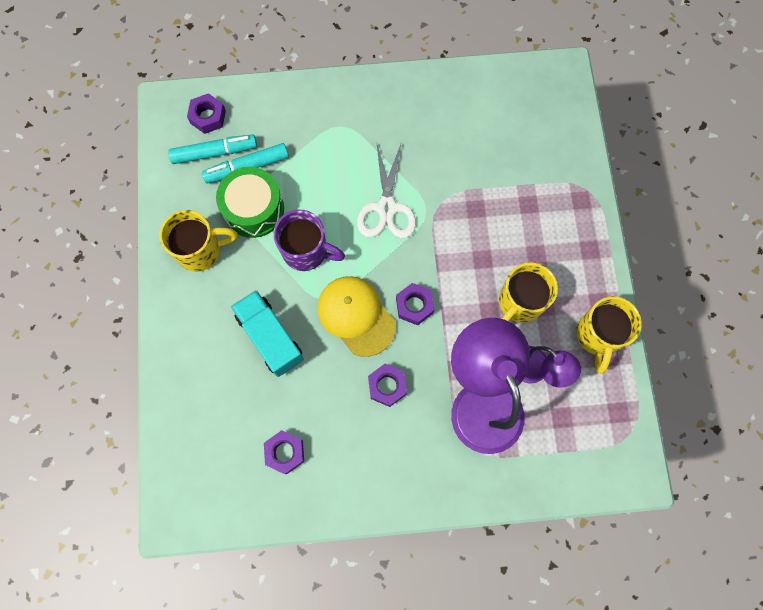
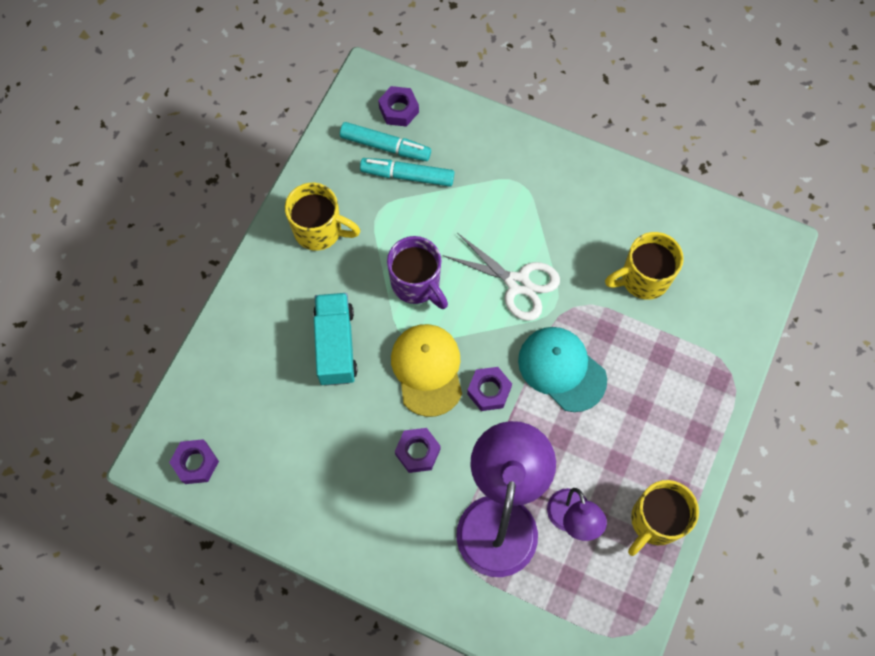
camera: 30 degrees right, 5 degrees down
(254, 209) = (391, 218): green drum -> none
(285, 452) = (287, 459): purple nut -> purple nut (196, 463)
(386, 208) = (517, 283): white scissors -> white scissors turned 90 degrees counterclockwise
(460, 257) = (561, 369): none -> turquoise cap
(519, 303) = (594, 445): yellow mug -> yellow mug (643, 279)

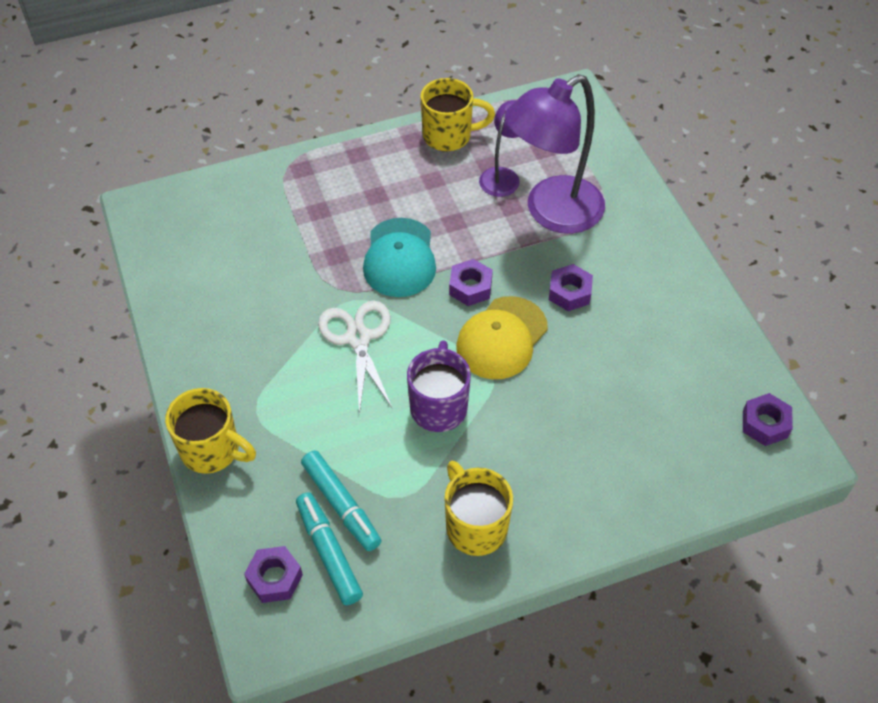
camera: 135 degrees left, 15 degrees down
(336, 345) = (559, 416): turquoise truck -> none
(643, 279) = (263, 264): yellow mug -> yellow mug (212, 450)

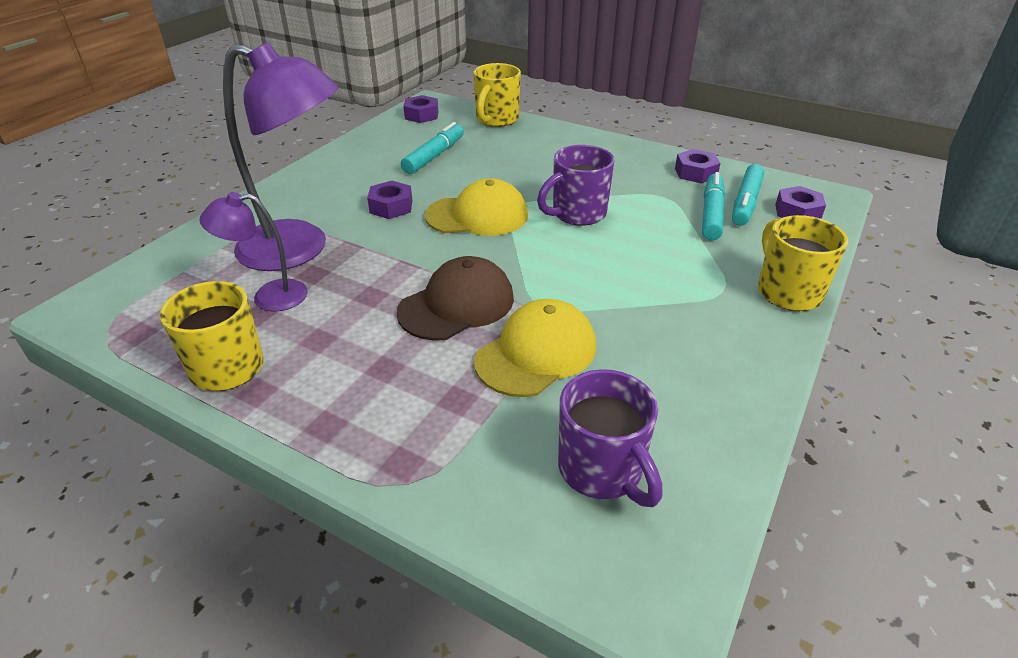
camera: 130 degrees left, 15 degrees down
(212, 235) = (602, 470): none -> purple mug
(314, 266) = (536, 353): none -> yellow cap
(358, 338) = (576, 279): white scissors -> none
(399, 258) = (457, 305): turquoise cap -> brown cap
(470, 287) = (443, 251): purple nut -> purple nut (695, 173)
(475, 526) = (636, 166): yellow mug -> yellow mug (496, 120)
(645, 375) = (434, 156): none -> turquoise marker

